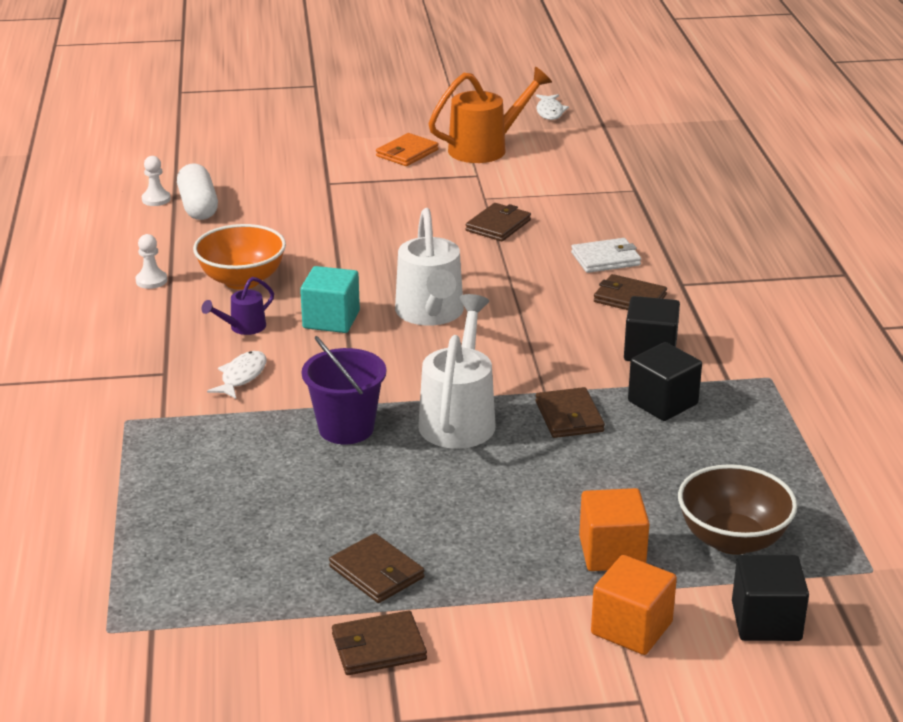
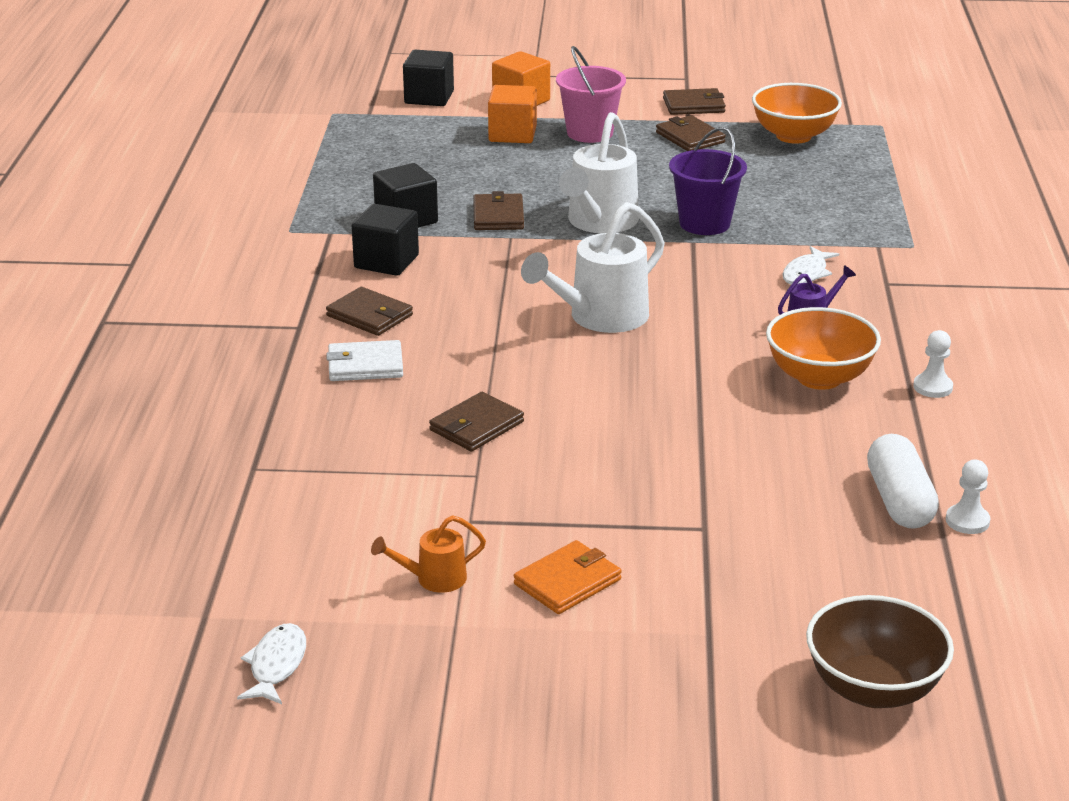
camera: 170 degrees left, 0 degrees up
(236, 591) = (793, 136): none -> orange bowl
(331, 320) = (712, 321): turquoise cube -> none
(430, 314) = (600, 318): white watering can -> white watering can turned 135 degrees counterclockwise
(485, 148) = (433, 579): orange watering can -> orange watering can, size x0.50
(512, 567) = (590, 133): none -> pink bucket
(732, 540) = (418, 134): brown bowl -> brown bowl (873, 689)

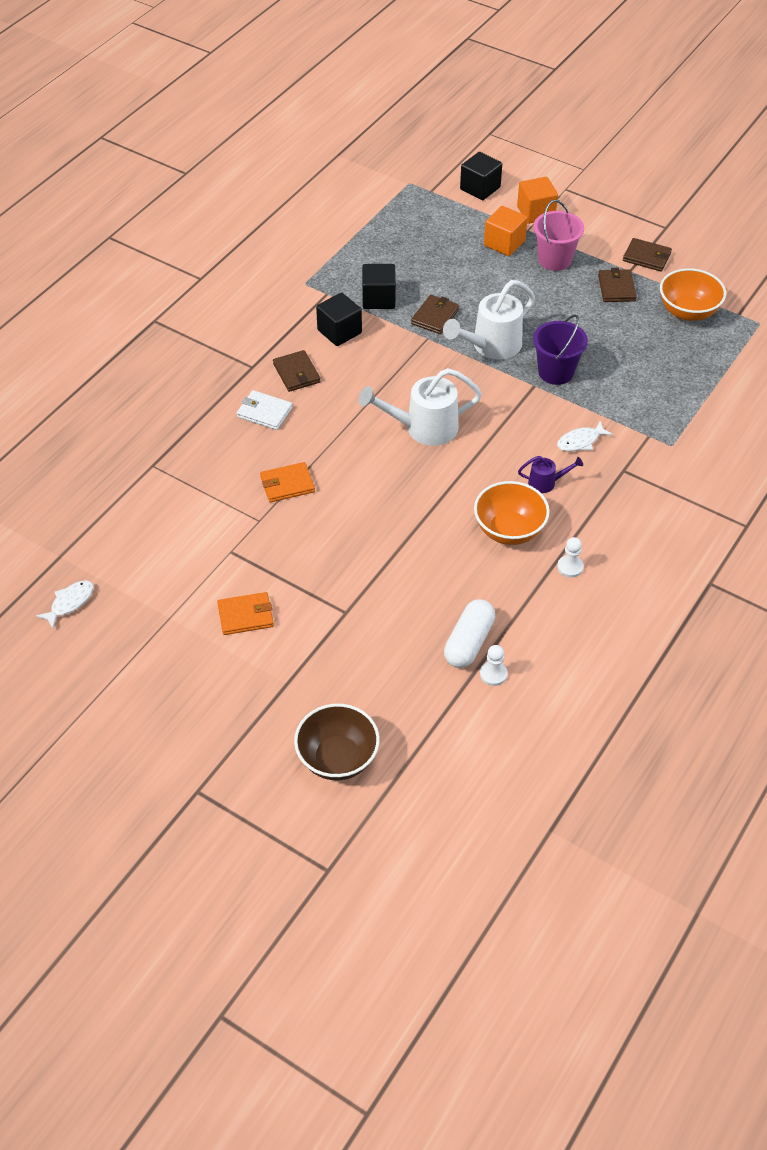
camera: 30 degrees right, 20 degrees up
(433, 579) = (182, 582): orange watering can -> none
(476, 426) = (287, 484): brown wallet -> orange wallet

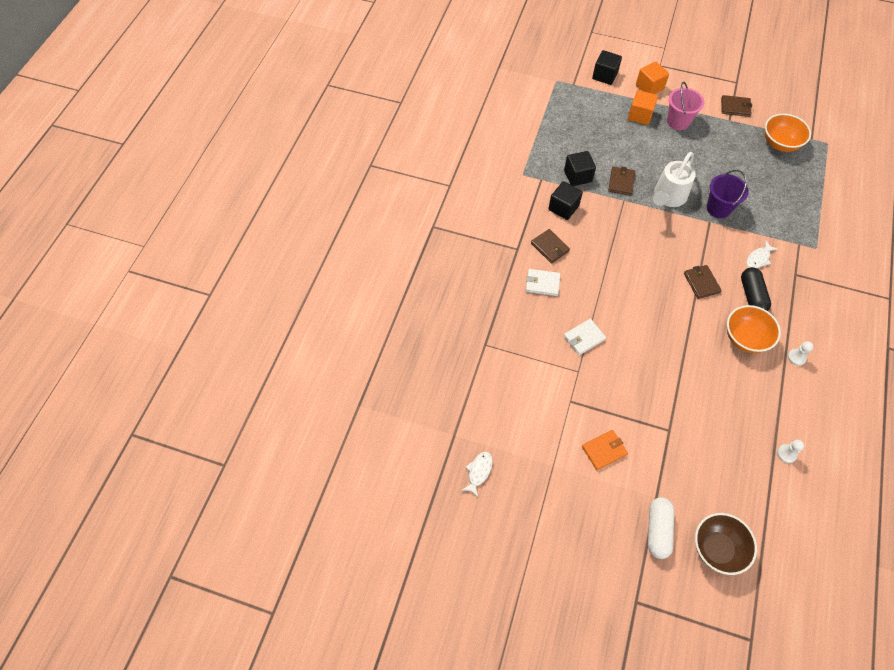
camera: 15 degrees left, 10 degrees up
(287, 484) = (584, 338): orange wallet -> white wallet
(423, 428) = (653, 272): white watering can -> none
(469, 642) = (759, 433): white capsule -> white capsule (658, 530)
(546, 483) = (751, 296): purple watering can -> black capsule
(616, 288) = (727, 135): brown wallet -> brown wallet (701, 283)

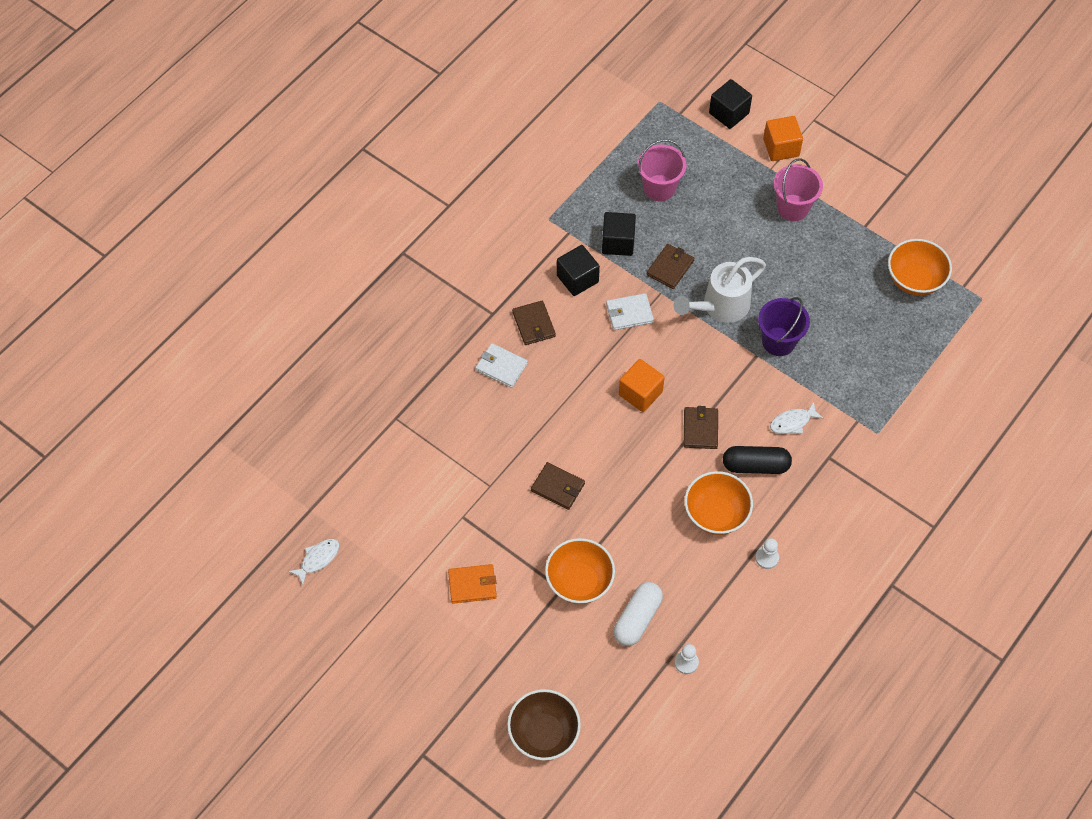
camera: 20 degrees right, 0 degrees up
(584, 338) = (517, 449): white wallet -> white wallet (629, 313)
(586, 133) = (659, 188): none -> pink bucket
(640, 115) = (745, 184): orange cube -> orange cube (640, 393)
(658, 530) = (487, 691): white capsule -> white capsule (637, 619)
(679, 420) = (579, 582): none -> orange bowl
(735, 107) = (883, 211): brown wallet -> brown wallet (558, 487)
(751, 296) = (755, 465): black capsule -> black capsule turned 75 degrees clockwise

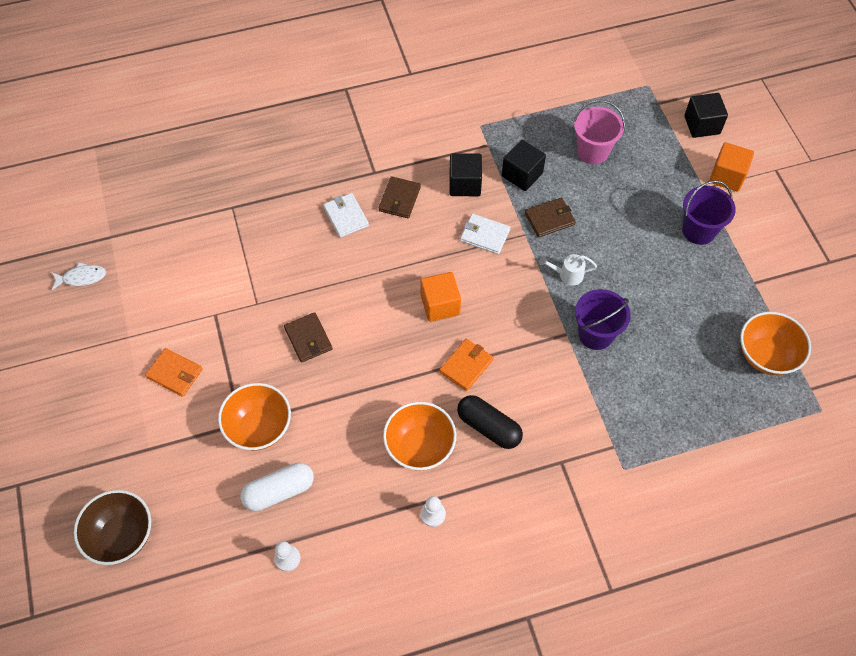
camera: 35 degrees right, 0 degrees up
(700, 429) = (466, 366): brown wallet -> orange wallet
(720, 306) = (567, 275): white watering can -> white watering can, size x0.50
(792, 422) = (552, 410): white fish -> none
(793, 207) = (698, 230): pink bucket -> purple bucket

